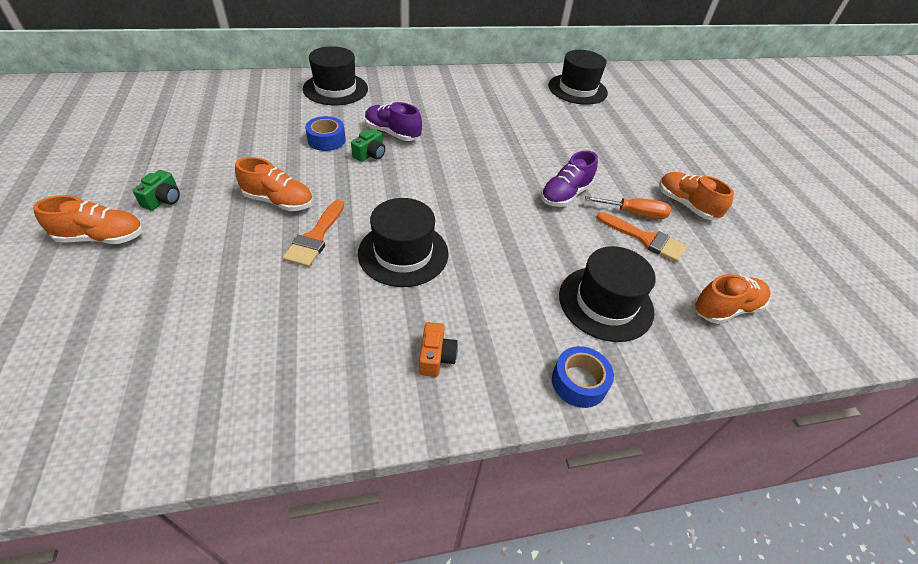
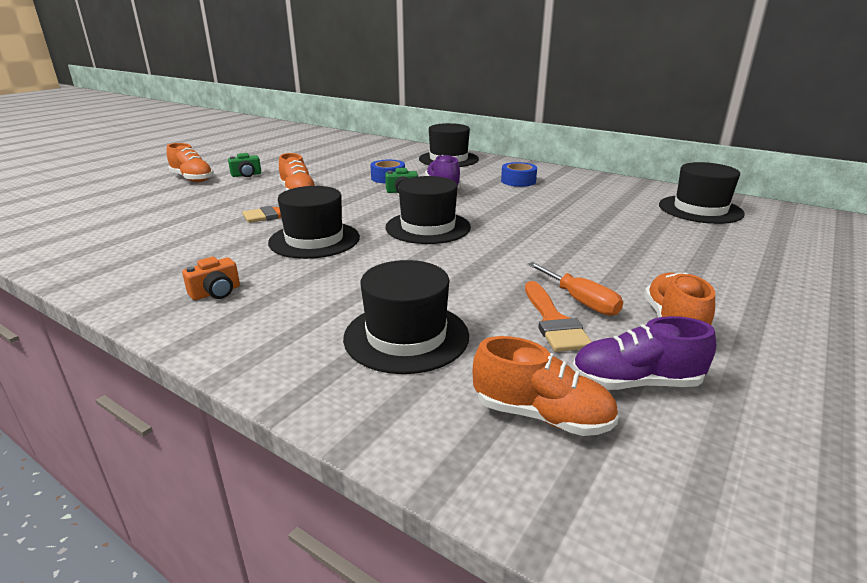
camera: 50 degrees right, 20 degrees down
(459, 190) = (428, 227): none -> black hat
(565, 195) = (524, 262): purple shoe -> purple shoe (635, 382)
(579, 382) = (269, 363): blue tape -> blue tape (518, 181)

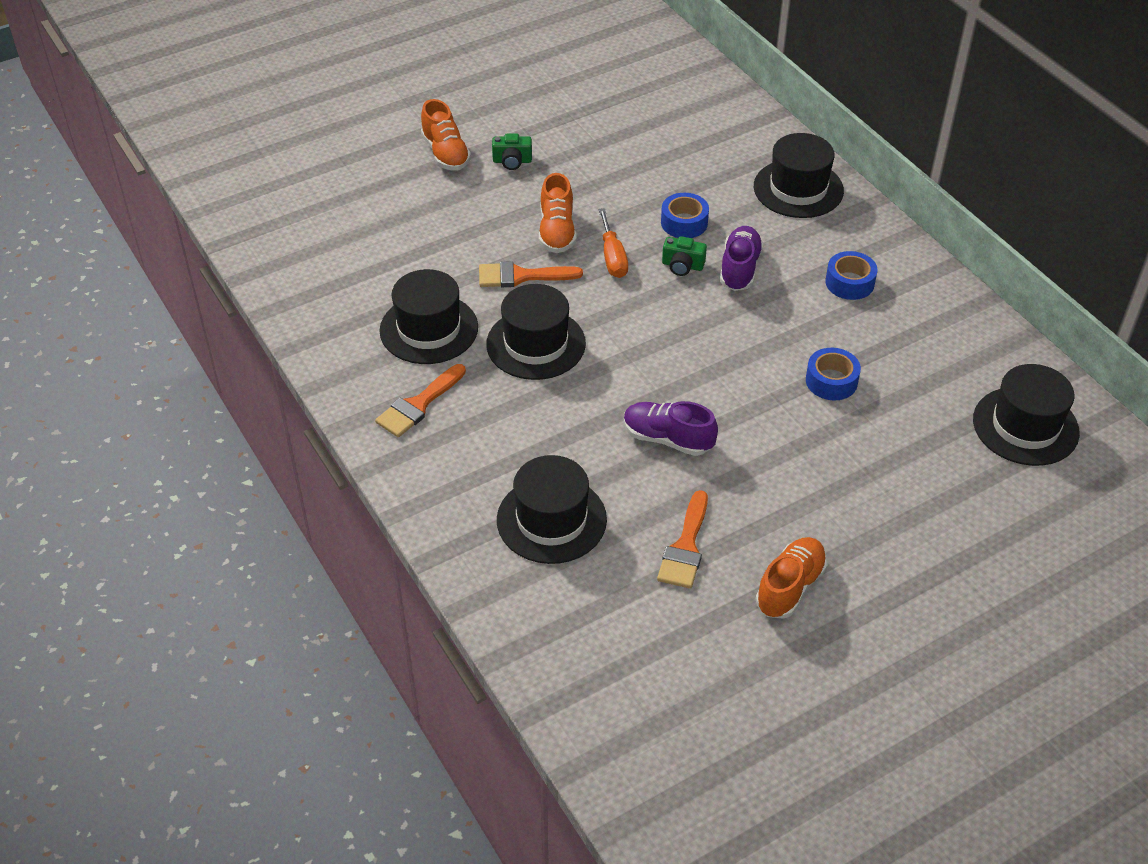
camera: 25 degrees right, 20 degrees up
(216, 292) = (418, 405): orange camera -> orange brush
(428, 227) = (666, 358): black hat -> black hat (429, 329)
(541, 415) = (601, 633): orange shoe -> none
(556, 215) = (831, 381): none -> blue tape
(580, 301) = (731, 531): orange screwdriver -> orange screwdriver (612, 257)
(635, 382) = (694, 633): purple shoe -> purple shoe (667, 439)

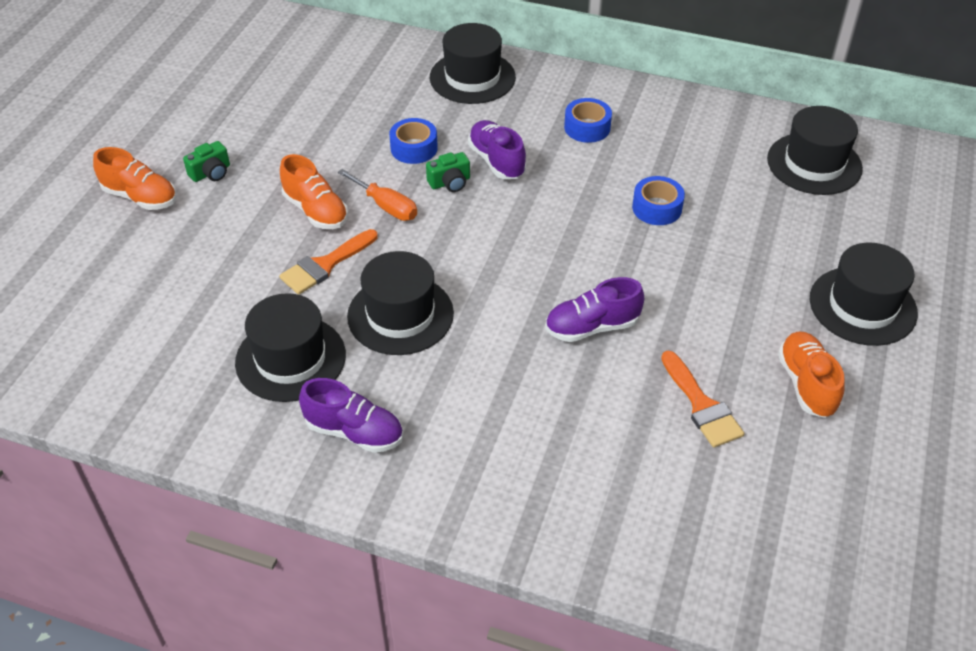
camera: 40 degrees left, 0 degrees up
(418, 405) = (354, 432): orange brush -> purple shoe
(551, 520) = (577, 455): black hat -> black hat (862, 306)

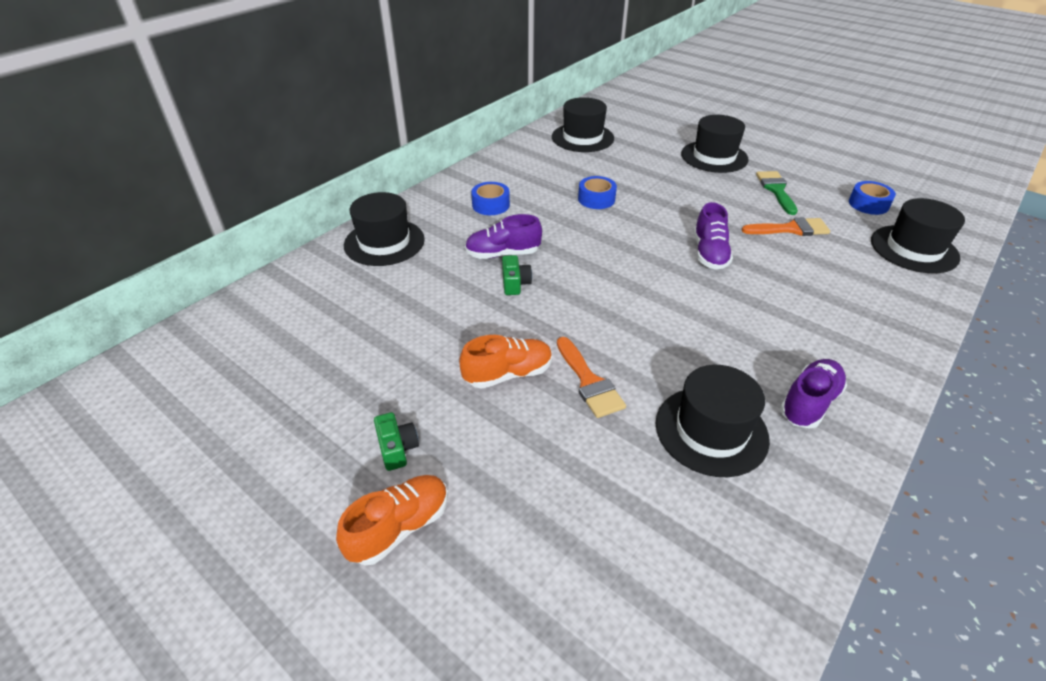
camera: 70 degrees left, 5 degrees down
(386, 206) = (526, 326): orange screwdriver -> none
(400, 315) = (670, 346): black hat -> black hat (914, 249)
(414, 148) = (456, 294): blue tape -> blue tape (868, 204)
(806, 384) = (776, 190): orange shoe -> green brush

